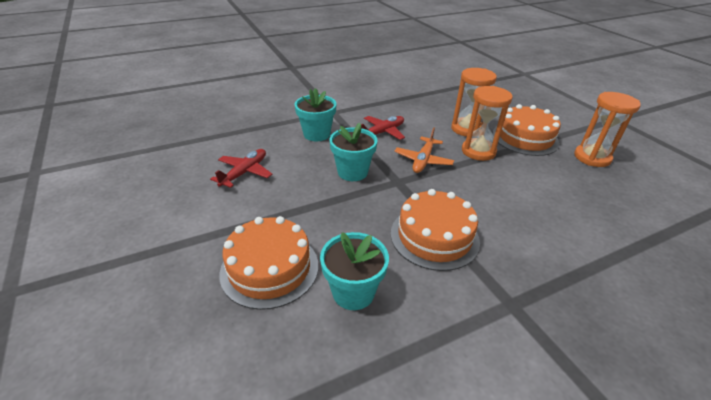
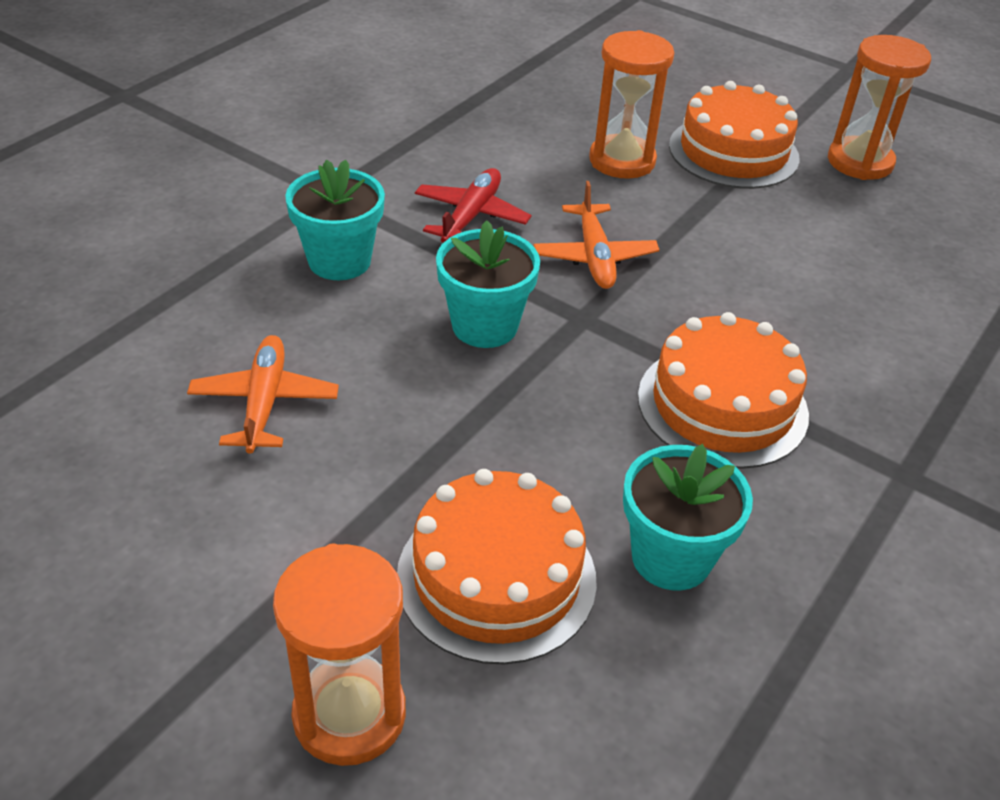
camera: 30 degrees left, 5 degrees up
(244, 172) = (264, 402): red plane -> orange plane
(478, 151) = (675, 206): orange hourglass -> orange hourglass (349, 714)

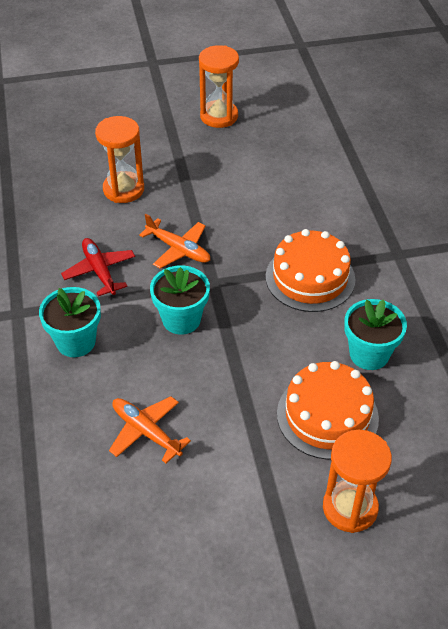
camera: 45 degrees left, 5 degrees up
(733, 152) = (163, 148): orange cake -> none

